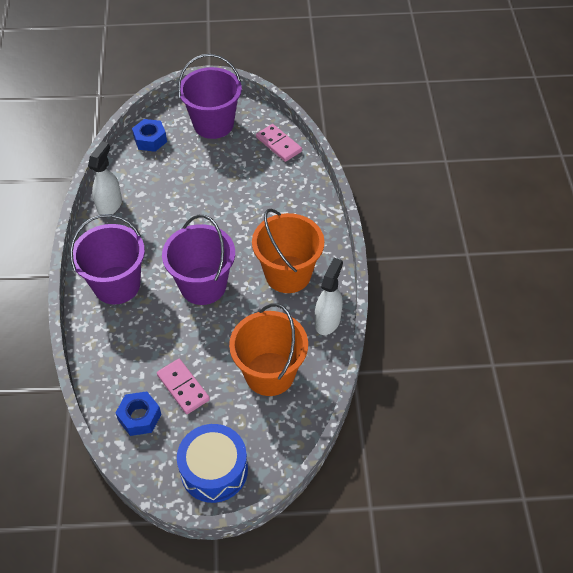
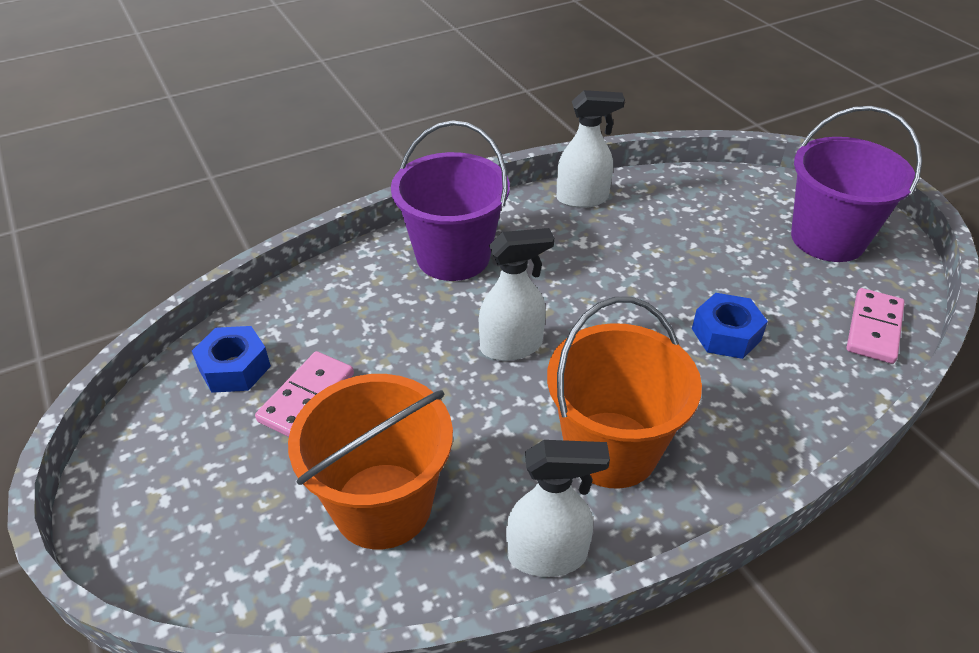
camera: 65 degrees right, 10 degrees down
(150, 140) = (729, 190): blue nut -> blue nut (726, 334)
(203, 285) = (512, 346): purple bucket -> white spray bottle
(214, 470) = (159, 500): blue drum -> none

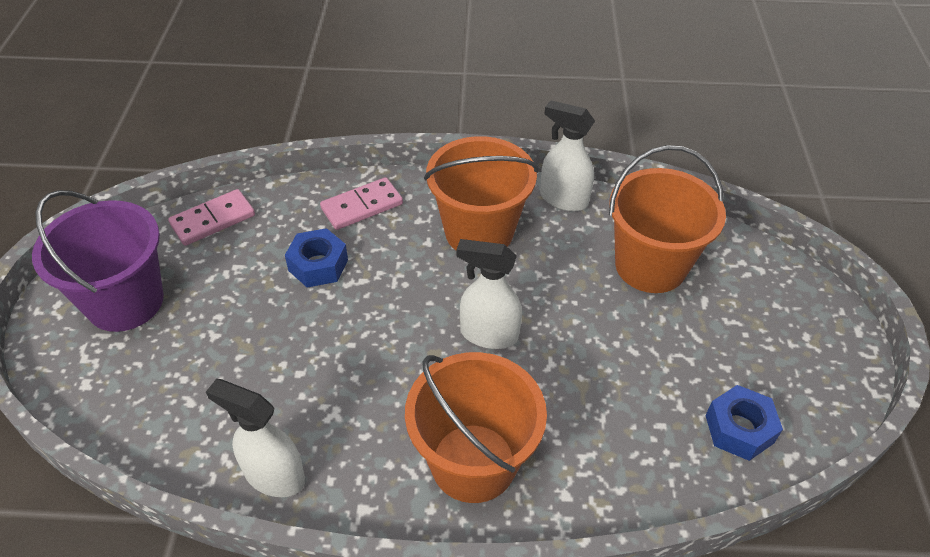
camera: 150 degrees left, 5 degrees up
(307, 397) = (680, 368): pink domino -> pink domino (362, 206)
(453, 256) = (473, 462): purple bucket -> orange bucket

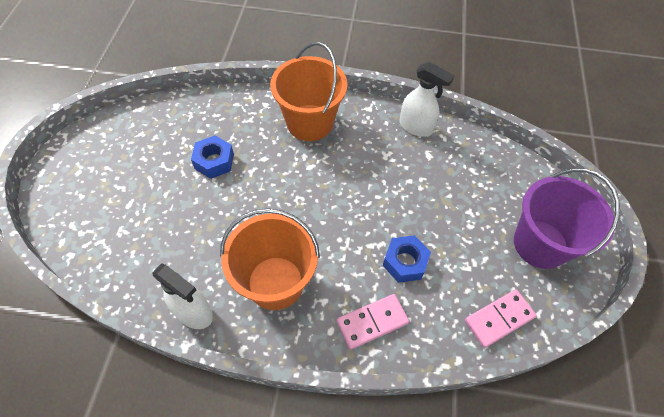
camera: 175 degrees left, 10 degrees up
(488, 334) = (286, 194): white spray bottle -> none
(650, 265) = (152, 236): orange bucket -> none
(739, 429) = (157, 124): blue nut -> blue nut (214, 161)

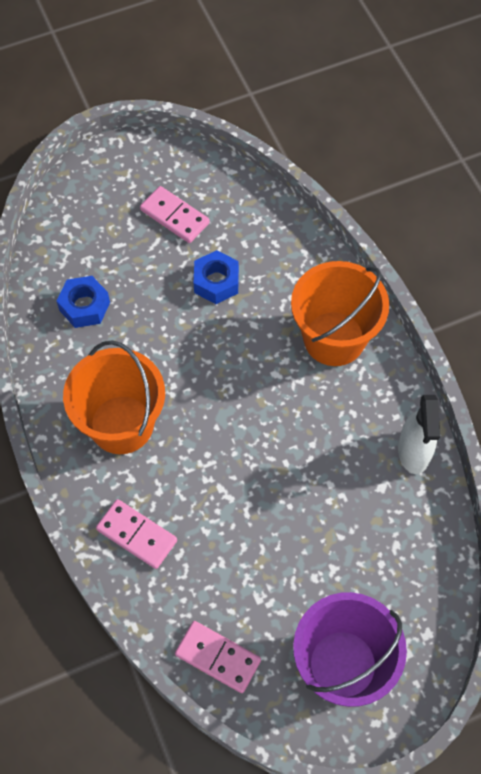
camera: 60 degrees right, 5 degrees up
(141, 157) = (175, 216): none -> pink domino
(194, 312) = (49, 375): white spray bottle -> none
(405, 262) = (222, 532): blue nut -> blue nut (84, 306)

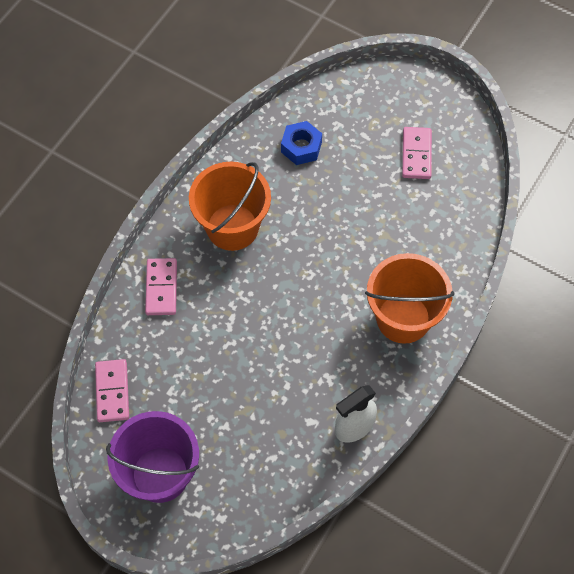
camera: 55 degrees right, 0 degrees up
(216, 282) = (386, 214): blue nut -> none

